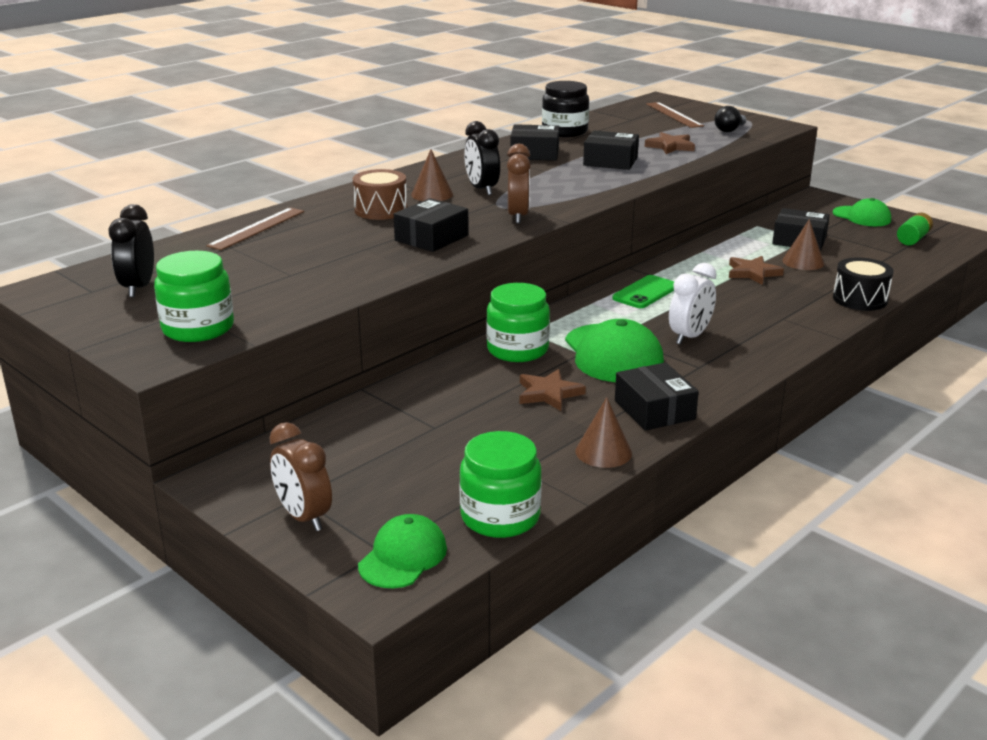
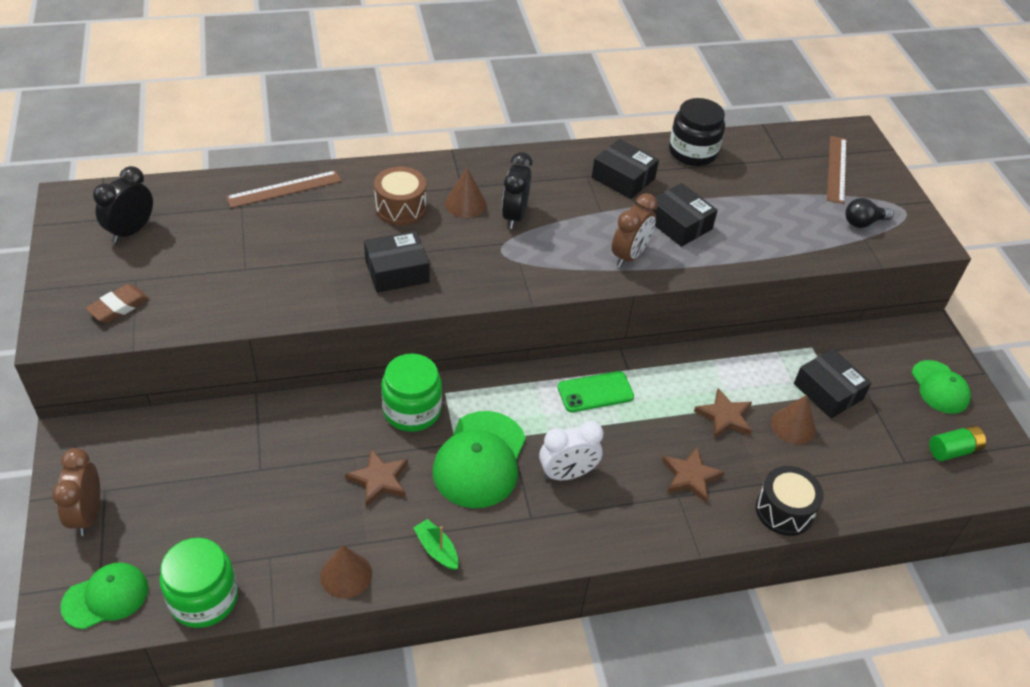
camera: 30 degrees right, 20 degrees up
(198, 328) = (119, 307): green jar -> brown eraser
(518, 216) = (499, 274): brown clock -> brown clock (629, 256)
(654, 410) = (436, 549): black box -> green boat
(670, 146) = (767, 225): brown star -> brown star (690, 476)

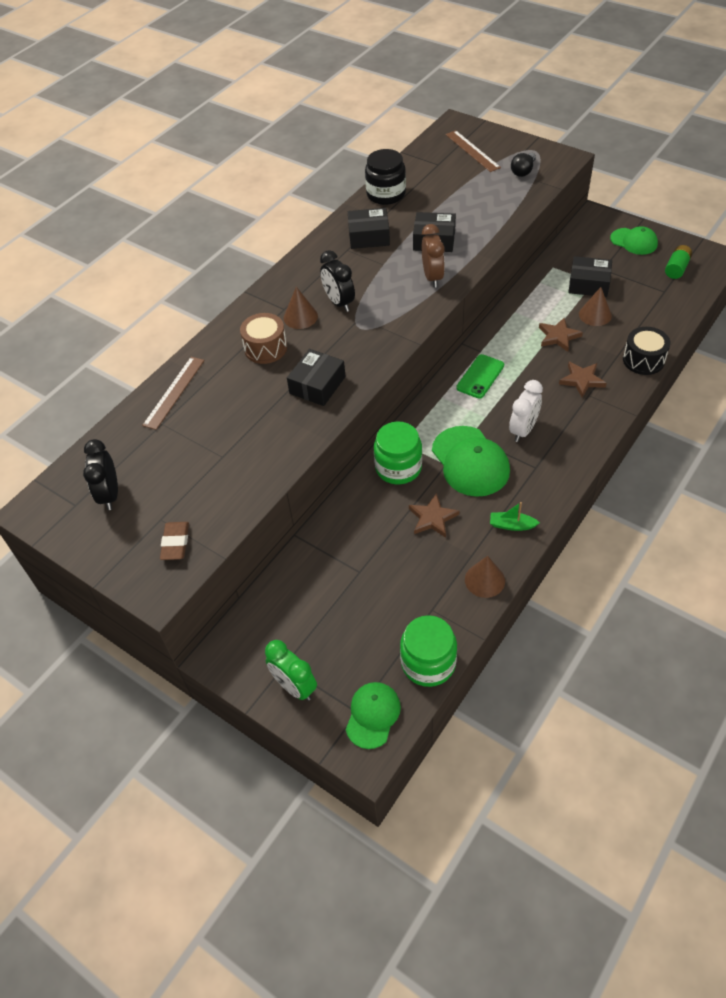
camera: 35 degrees left, 5 degrees up
(87, 514) = (294, 686): brown clock -> green clock

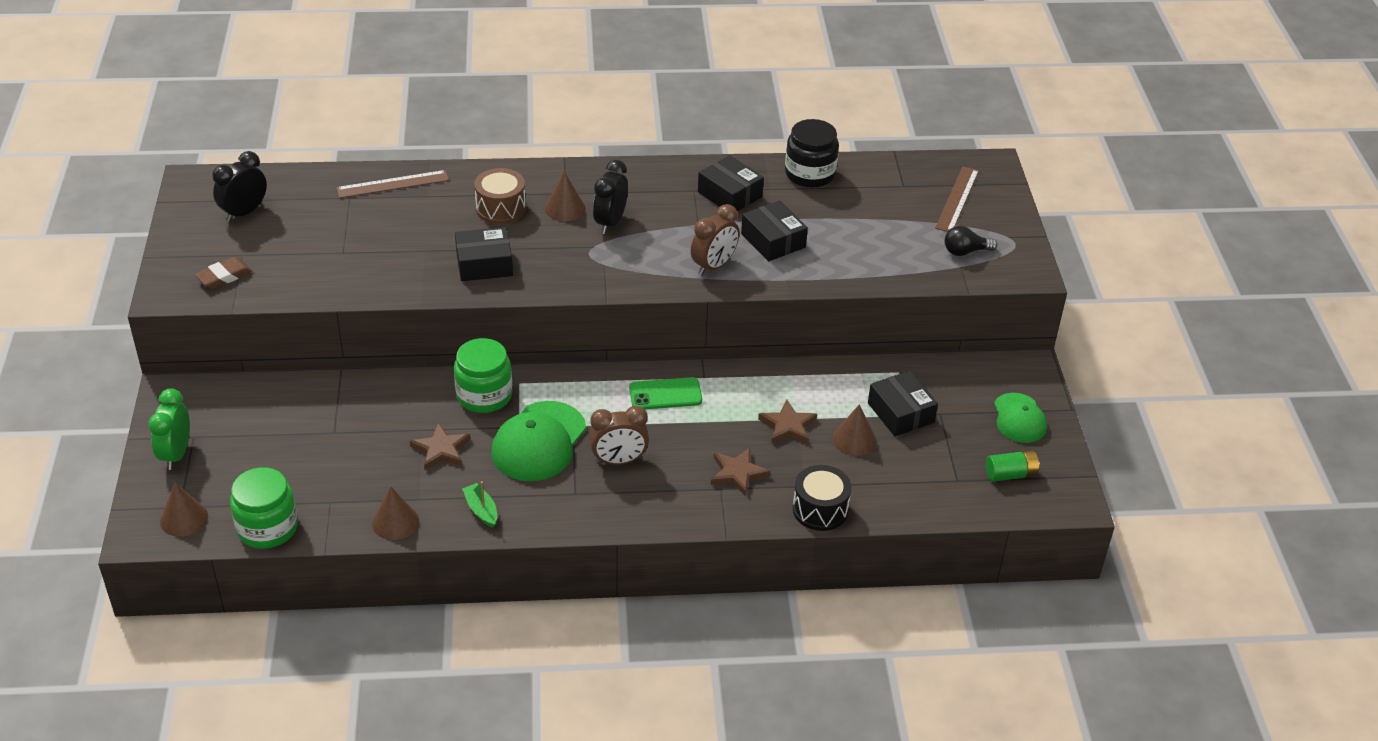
camera: 45 degrees right, 10 degrees down
(373, 715) = (184, 518): green cap -> brown cone
(523, 430) = (619, 461): white clock -> brown clock

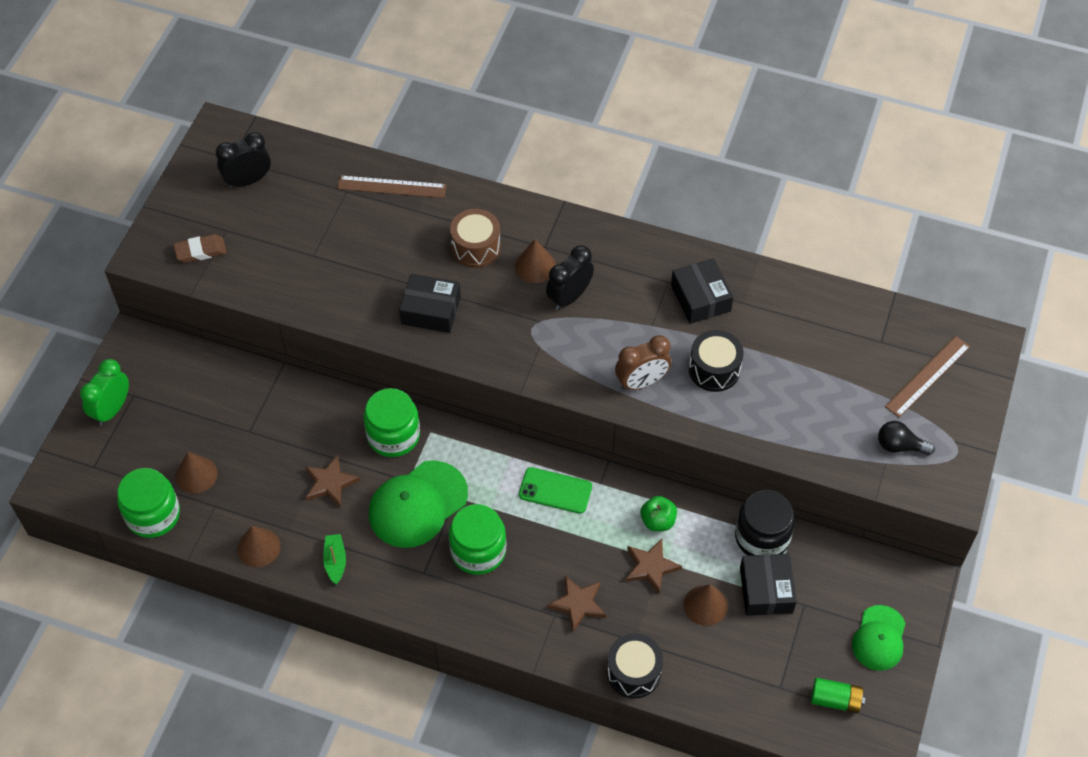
camera: 25 degrees right, 15 degrees up
(184, 518) = (91, 480): brown cone -> brown cone (196, 474)
(619, 461) = (478, 551): brown clock -> green jar
(773, 240) = (714, 369): black box -> black drum
(773, 390) = (658, 521): none -> green apple
(810, 174) = (793, 296): black jar -> black jar (762, 537)

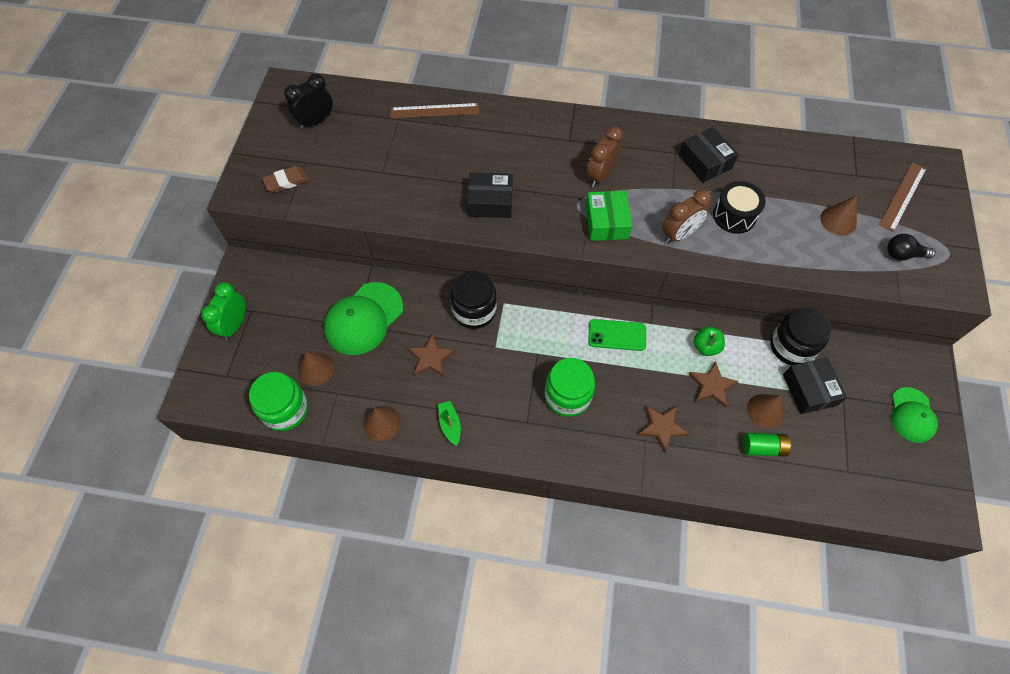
camera: 10 degrees left, 5 degrees up
(393, 435) = (474, 310): green jar -> black jar
(417, 504) = (508, 364): green cap -> green cap (363, 319)
(476, 247) = (514, 148): brown drum -> none
(535, 266) = (566, 155): brown cone -> brown cone (838, 221)
(560, 355) = (606, 222): none -> green box
(569, 297) = (600, 175): black clock -> brown clock
(633, 672) = (725, 479): black drum -> none
(835, 700) = (896, 474): green battery -> green battery (763, 448)

